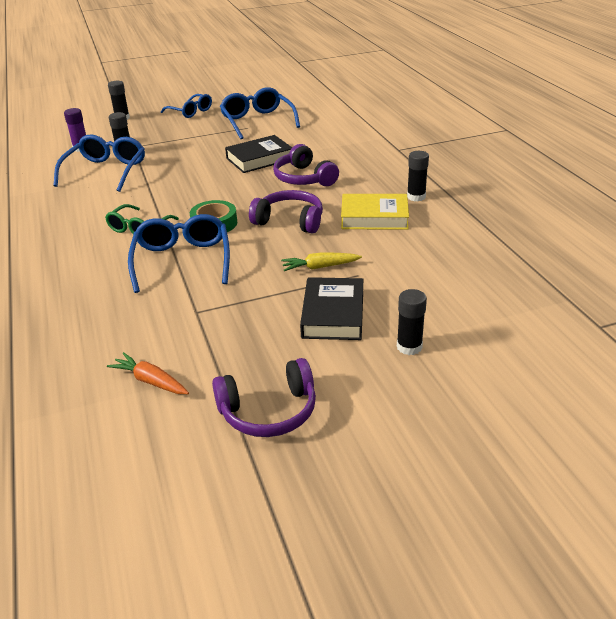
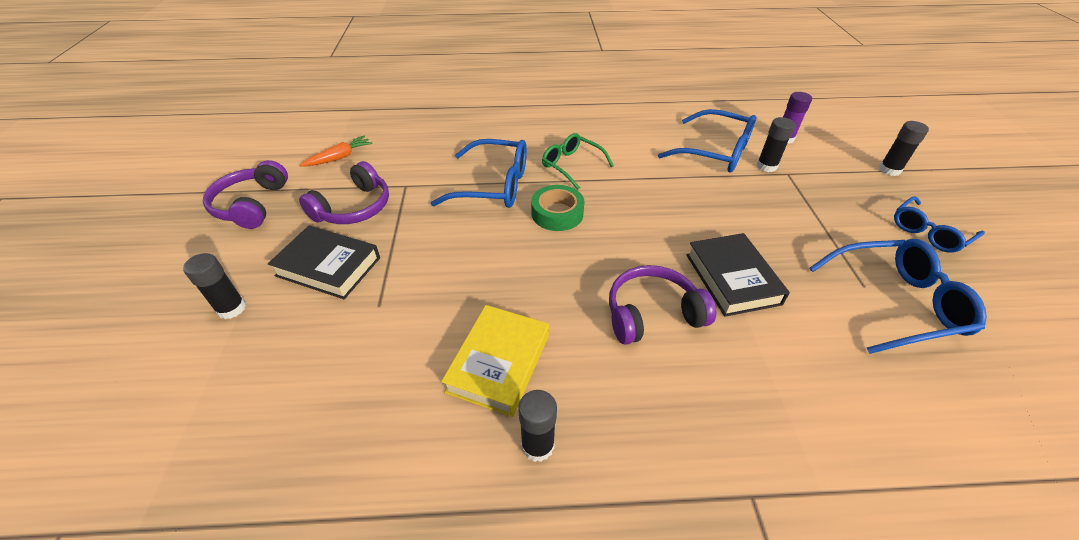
camera: 105 degrees right, 10 degrees up
(290, 221) = (533, 274): purple headphones -> purple headphones (354, 208)
(320, 267) = (416, 277): yellow carrot -> none

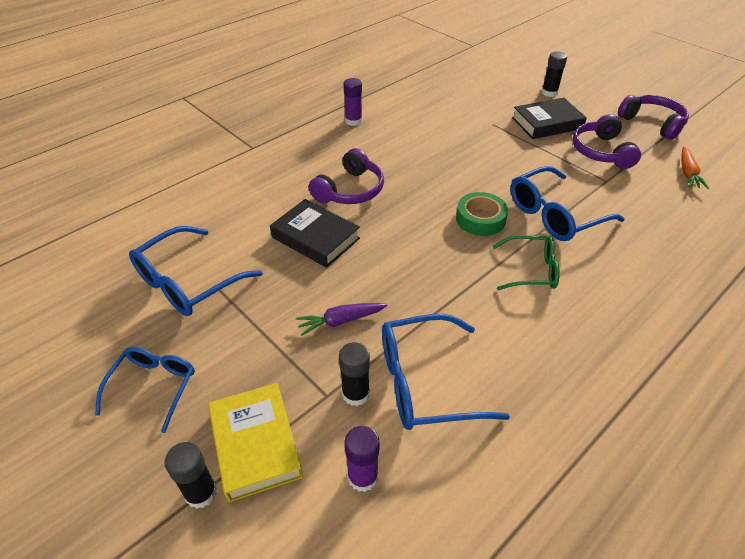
camera: 140 degrees right, 0 degrees up
(499, 363) = (403, 134): yellow book -> yellow book (255, 444)
(537, 445) = (353, 121): black glue stick -> purple glue stick
(751, 204) = (341, 321): none -> purple carrot

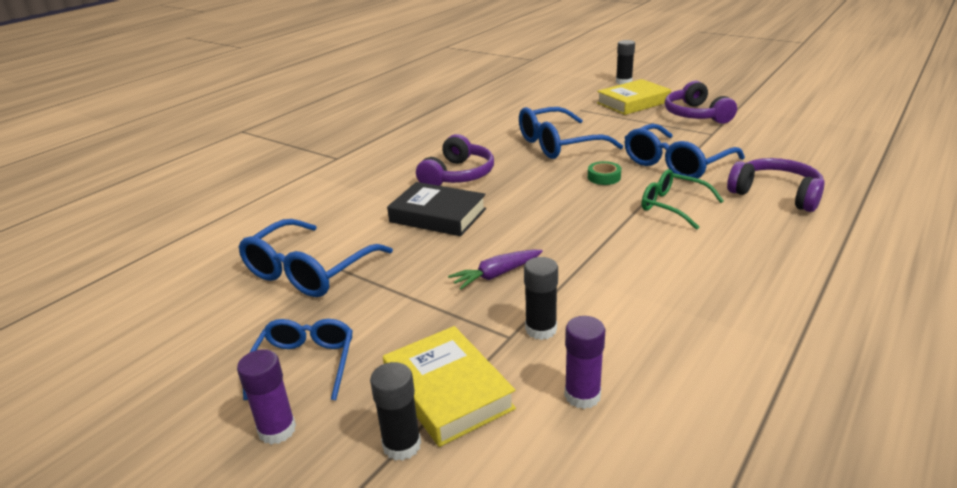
camera: 10 degrees left, 15 degrees down
(353, 121) = (437, 125): purple glue stick -> purple glue stick (277, 430)
(427, 382) = (613, 307): blue glasses -> blue glasses (559, 144)
(480, 219) = (604, 177): green tape -> green tape, size x0.63
(530, 270) = (674, 206): green glasses -> green glasses turned 135 degrees counterclockwise
(547, 123) = (633, 102): black book -> yellow book
(652, 123) = (732, 90): purple headphones -> purple headphones (776, 194)
(688, 173) = (784, 118): orange carrot -> none

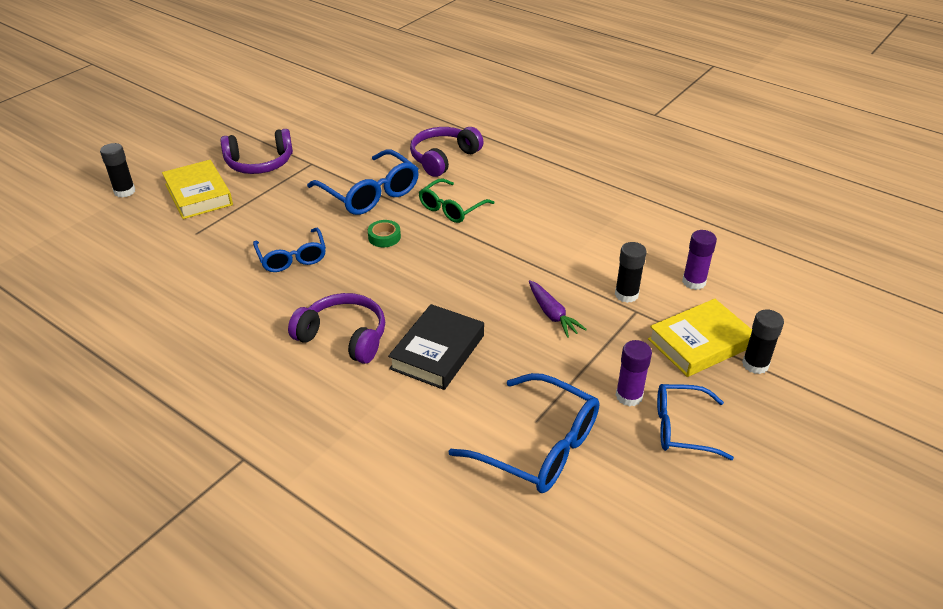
camera: 90 degrees left, 10 degrees up
(277, 430) = (757, 433): purple glue stick -> purple glue stick (629, 396)
(559, 144) = (292, 257): blue glasses -> blue glasses, size x0.65

